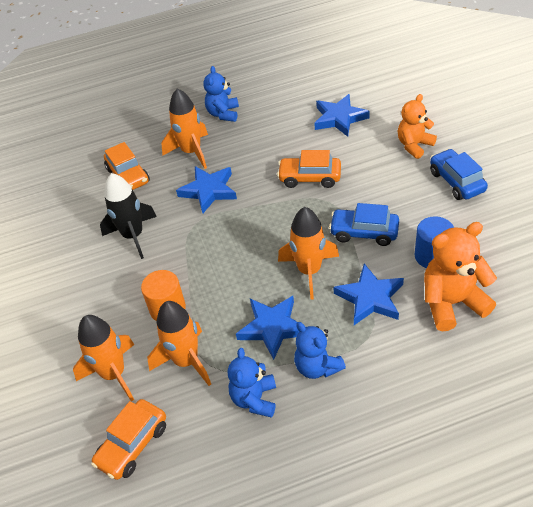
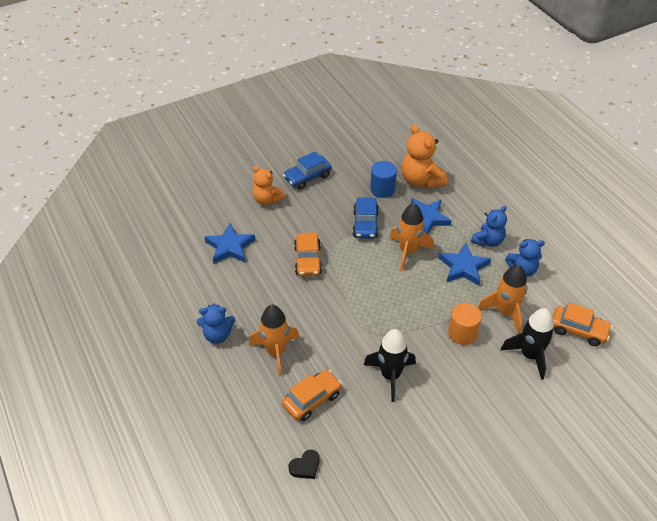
camera: 105 degrees left, 0 degrees up
(63, 169) = (305, 466): none -> black heart
(114, 374) = (529, 355): orange rocket -> black rocket
(209, 191) = (328, 328): blue star -> none

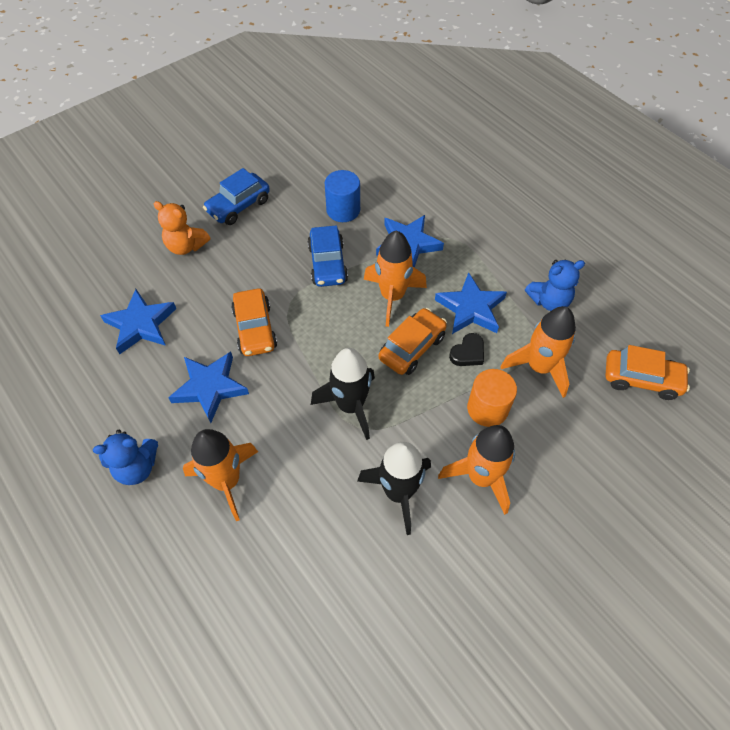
camera: 10 degrees left, 10 degrees up
(272, 293) = (210, 387): none -> blue star
(305, 466) = (295, 669): black heart -> black heart (468, 353)
(312, 400) = (290, 552): orange car -> orange car (412, 347)
(421, 180) = (392, 191): orange teddy bear -> none
(449, 375) = (481, 477): none -> orange rocket
(488, 241) = (496, 265): blue teddy bear -> none
(529, 355) = (585, 428): black rocket -> black rocket (350, 406)

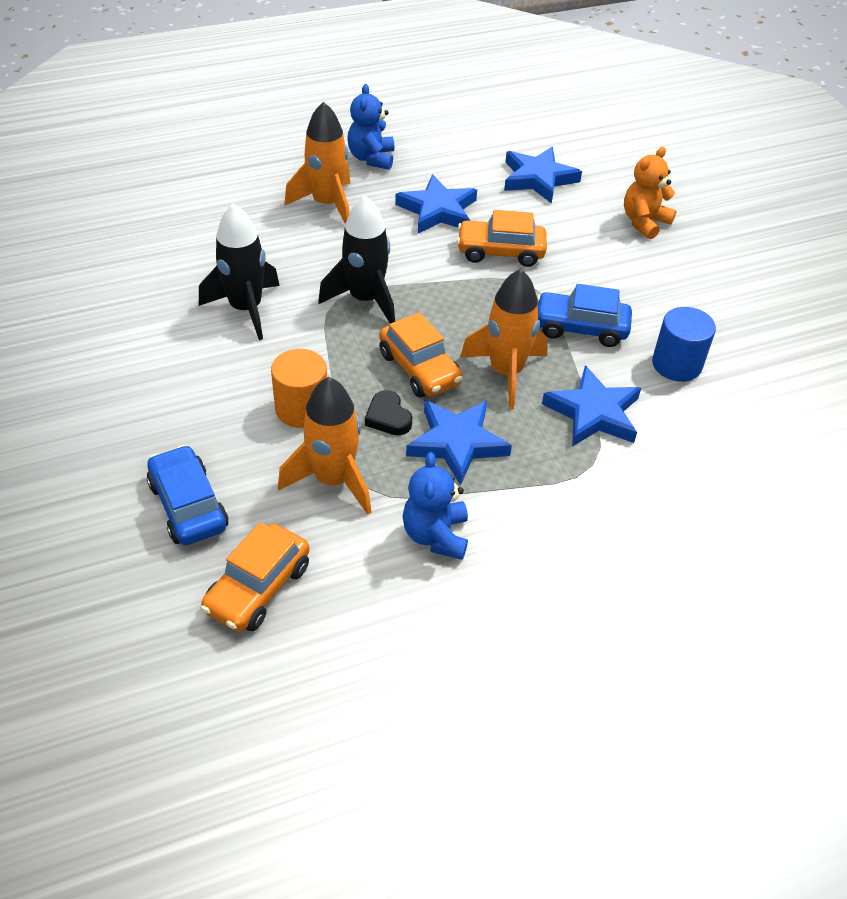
camera: 105 degrees right, 10 degrees down
(238, 206) = (704, 272): blue car -> blue car (188, 506)
(481, 477) = (223, 375): orange rocket -> none

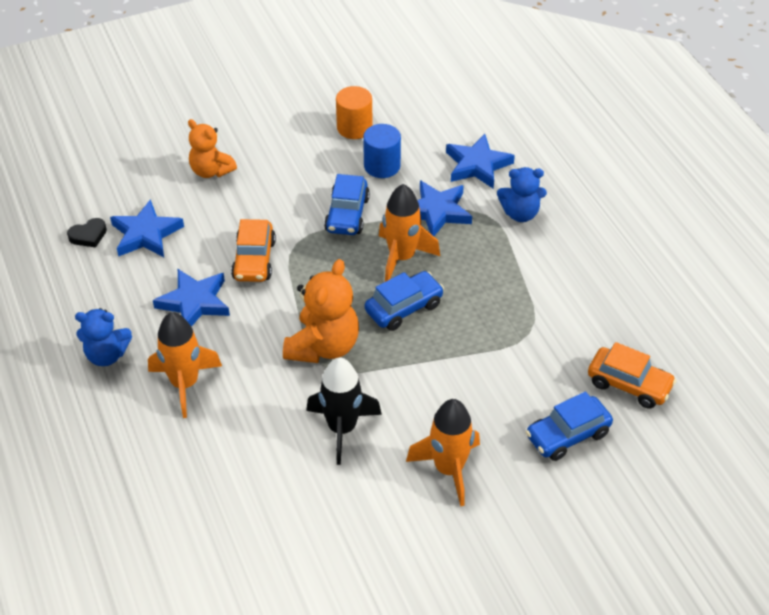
camera: 90 degrees left, 0 degrees up
(302, 409) = (458, 377): orange cylinder -> orange cylinder (354, 128)
(333, 480) = (526, 352): orange rocket -> orange rocket (449, 469)
(365, 300) = (323, 346): black rocket -> orange teddy bear
(388, 417) = (458, 324): black heart -> black heart (88, 235)
(419, 369) = (404, 308): orange car -> blue car
(435, 535) = (564, 294): blue teddy bear -> blue teddy bear (520, 213)
(457, 443) = (478, 284): blue star -> blue star (477, 165)

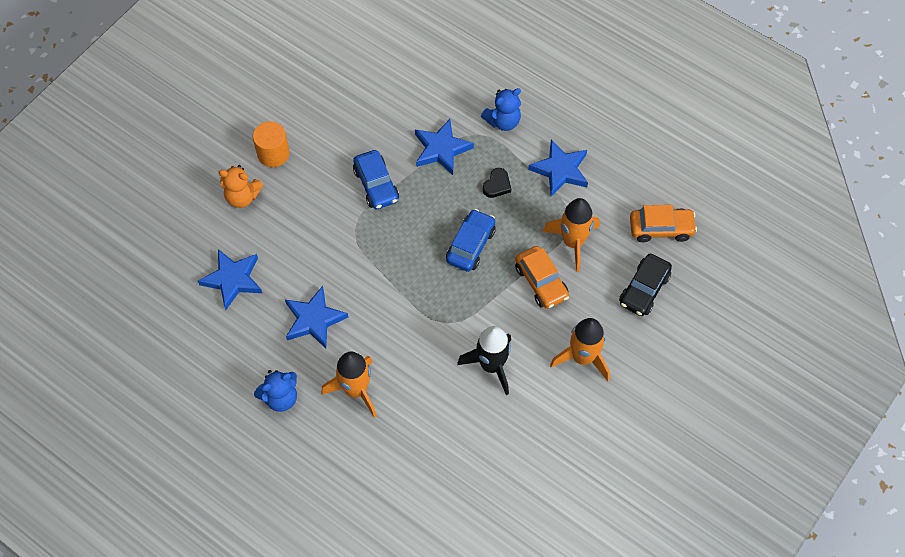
camera: 30 degrees left, 15 degrees up
(88, 235) = (188, 304): black heart -> black heart (497, 185)
(254, 260) = (333, 260): orange car -> orange car (541, 282)
(323, 346) = (434, 307): orange teddy bear -> none
(354, 128) = (328, 101): orange cylinder -> orange cylinder (273, 154)
(382, 166) = (373, 127): blue cylinder -> none
(402, 257) = (441, 203): orange rocket -> orange rocket (573, 242)
(477, 165) = (445, 92): blue star -> blue star (560, 170)
(567, 435) = (644, 289): blue car -> black car

